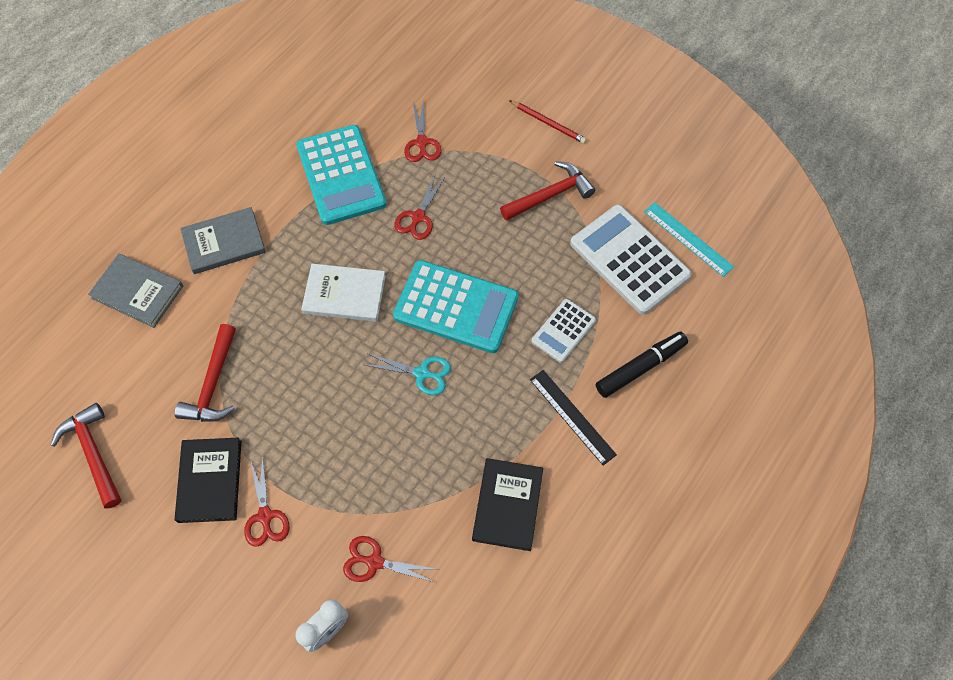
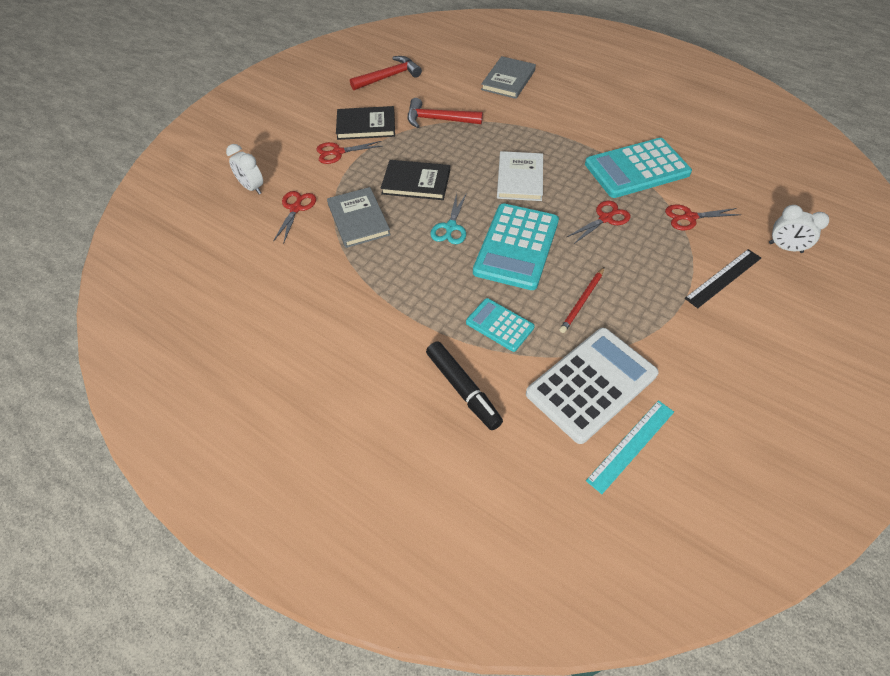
camera: 90 degrees right, 10 degrees down
(224, 242) = (556, 113): grey book -> grey book (358, 219)
(418, 217) = (605, 218): red scissors -> red scissors turned 120 degrees clockwise
(468, 77) = (785, 248): none -> white clock
(507, 505) = (330, 285): black book -> black book (416, 182)
(548, 123) = (750, 314): red pencil -> red pencil (582, 301)
(550, 195) = (656, 315): red hammer -> none
(563, 331) = (499, 325): white calculator -> turquoise calculator
(572, 416) = (410, 331): black ruler -> black ruler (723, 278)

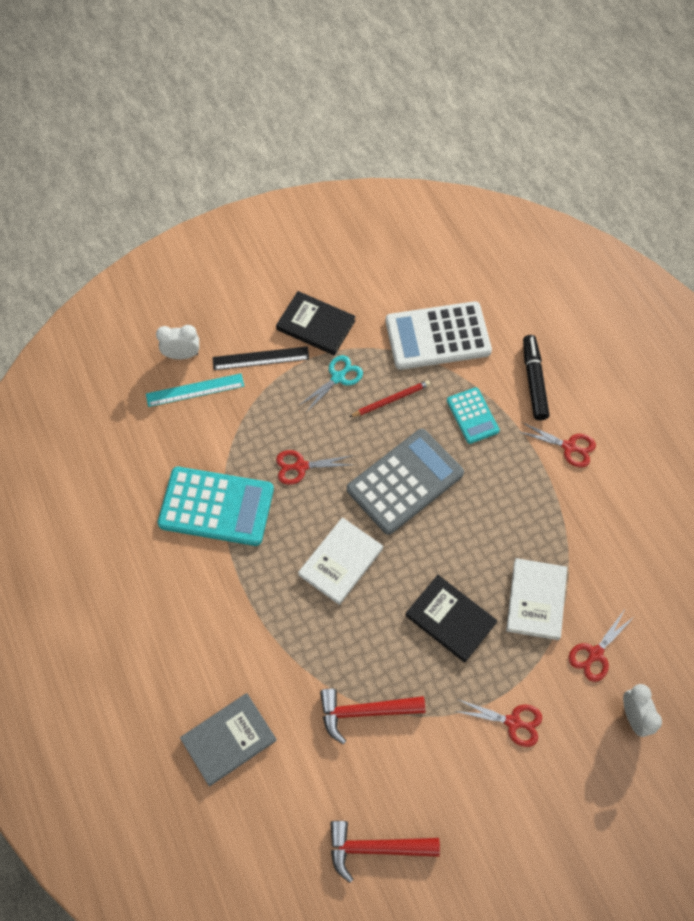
camera: 150 degrees left, 10 degrees up
(358, 219) = (536, 600): grey book -> white book
(366, 125) = (457, 754): black book -> black book (316, 325)
(438, 120) = (365, 711): red hammer -> red hammer turned 135 degrees clockwise
(450, 227) = (451, 538): turquoise scissors -> turquoise scissors (338, 377)
(516, 246) = (405, 481): turquoise calculator -> grey calculator
(631, 445) = (444, 287): turquoise ruler -> turquoise ruler (195, 390)
(689, 217) = (226, 425): red scissors -> red scissors (569, 447)
(785, 248) = (182, 355): white clock -> white clock turned 60 degrees counterclockwise

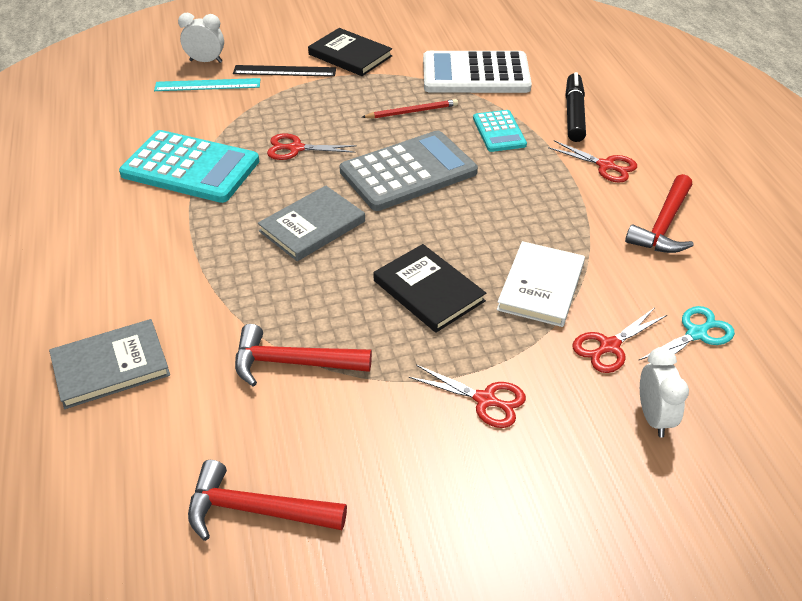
camera: 10 degrees right, 20 degrees down
(338, 377) = (360, 91): turquoise scissors -> turquoise scissors (696, 333)
(341, 562) = (312, 226): white book -> grey book
(623, 513) = (663, 225): none -> red hammer

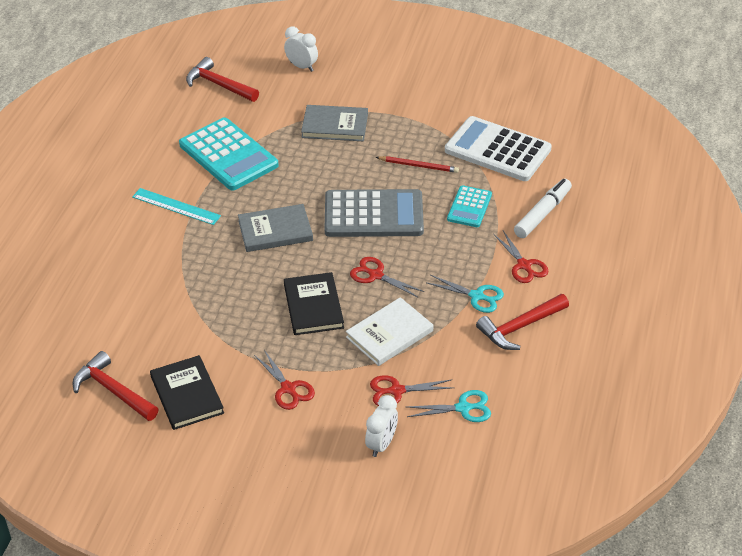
camera: 30 degrees right, 0 degrees up
(111, 366) = (91, 275): grey book -> grey book (335, 125)
(207, 85) = (288, 89): turquoise ruler -> turquoise ruler (176, 206)
(284, 71) = (353, 95): black ruler -> none
(293, 363) = (194, 317): red hammer -> red hammer (219, 85)
(295, 148) = (310, 166): red scissors -> red scissors (375, 275)
(350, 55) = (414, 98): black book -> black book (187, 395)
(574, 114) = (542, 214): black marker -> white marker
(591, 212) = (477, 296): none -> turquoise scissors

